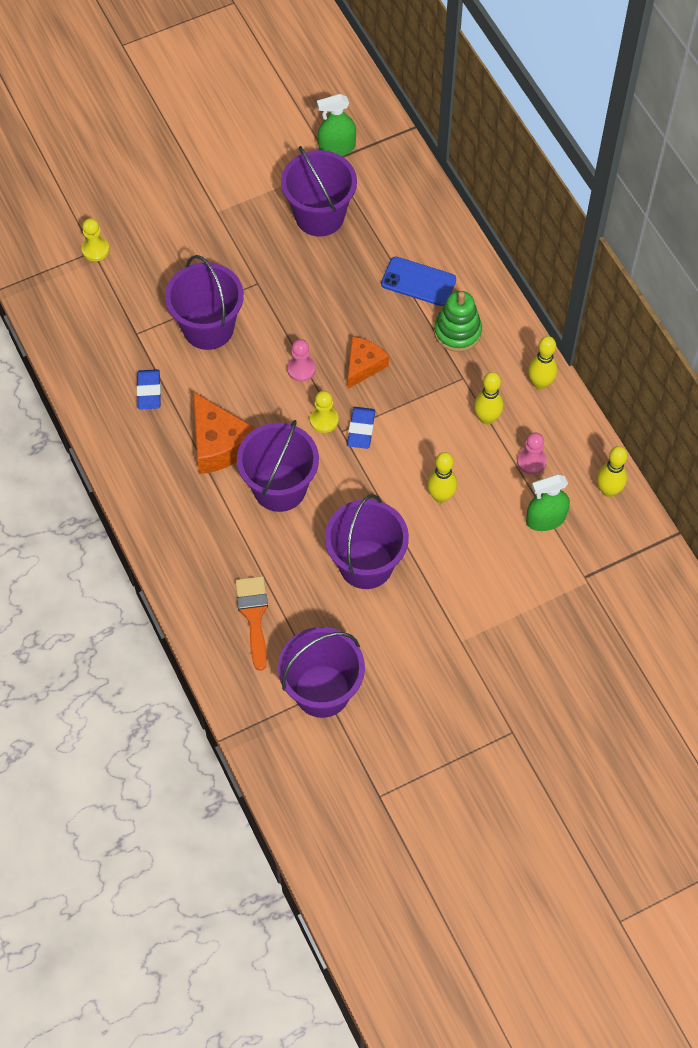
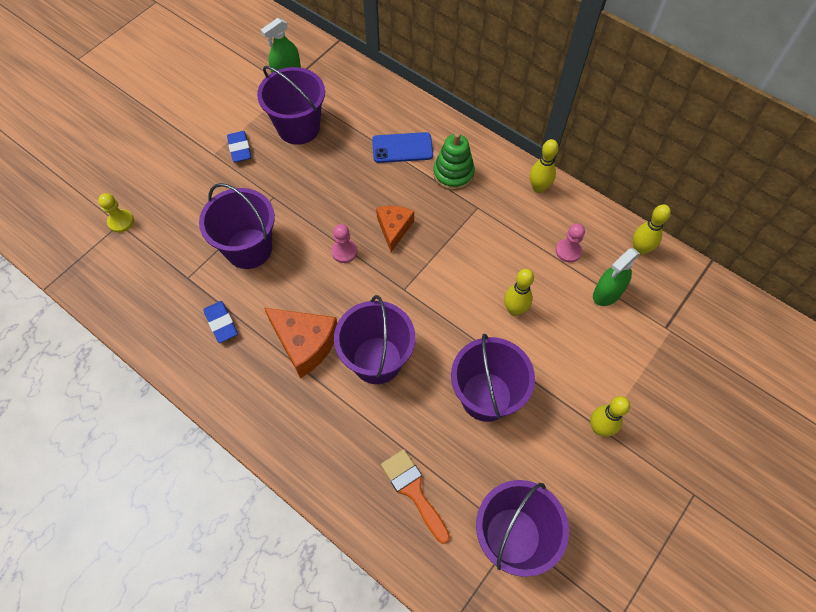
camera: 25 degrees left, 0 degrees up
(324, 420) = (385, 286): yellow pawn -> none
(361, 430) = (419, 281): blue eraser -> blue eraser (240, 149)
(486, 418) = (514, 231): yellow bowling pin -> yellow bowling pin (599, 428)

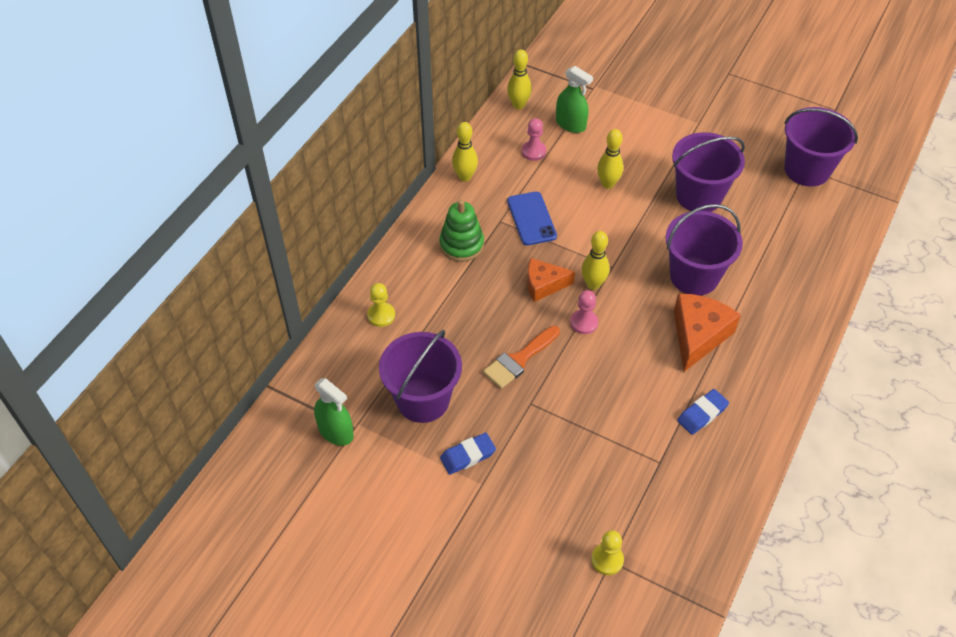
camera: 100 degrees left, 10 degrees down
(249, 248) = (605, 411): purple bucket -> none
(387, 110) = (381, 315): none -> yellow pawn
(402, 148) = (435, 293): blue phone -> blue phone (531, 218)
(413, 491) = (800, 233): orange brush -> orange brush (519, 359)
(599, 428) = (698, 125): yellow bowling pin -> yellow bowling pin (593, 284)

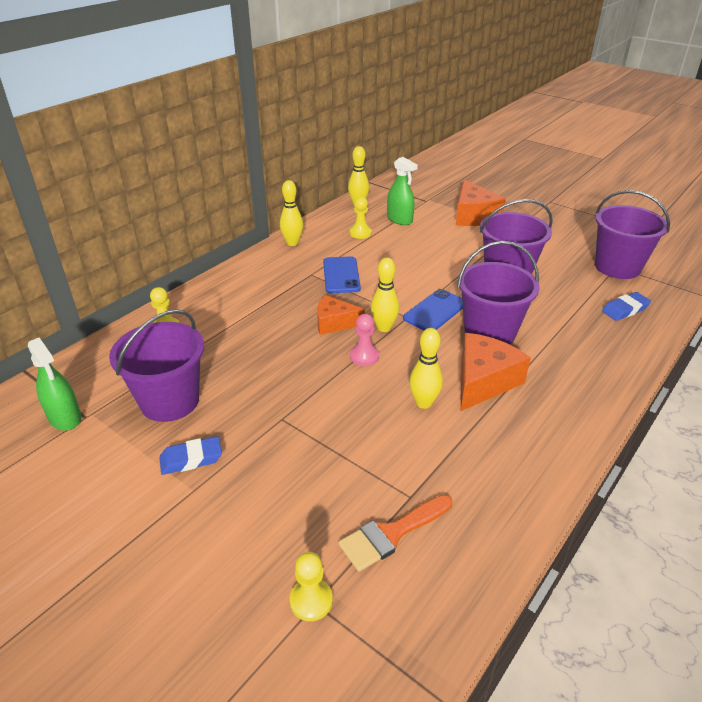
camera: 10 degrees right, 15 degrees down
(461, 245) = (268, 286): green stacking toy -> none
(519, 359) = (285, 379): orange brush -> orange brush (391, 534)
(533, 151) = (360, 233): pink pawn -> yellow pawn
(608, 184) = (421, 259): yellow bowling pin -> yellow bowling pin (423, 403)
(637, 255) = (435, 311): none -> blue phone
(649, 108) = (473, 216): none -> orange cheese
(702, 414) = (473, 454): blue eraser -> blue eraser (625, 309)

